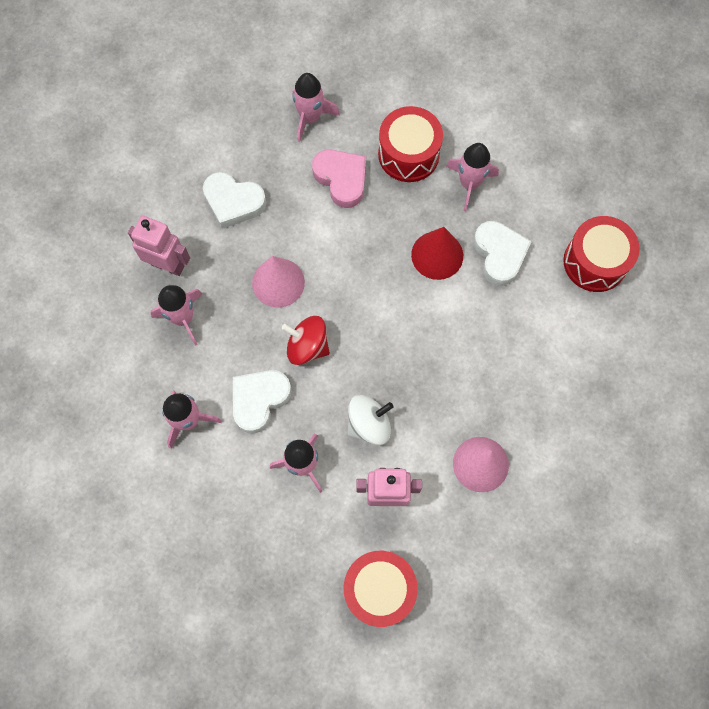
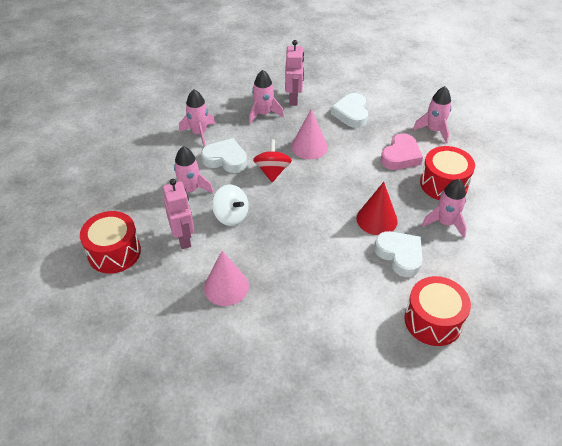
camera: 70 degrees right, 25 degrees down
(499, 254) = (400, 255): white heart -> white heart turned 90 degrees counterclockwise

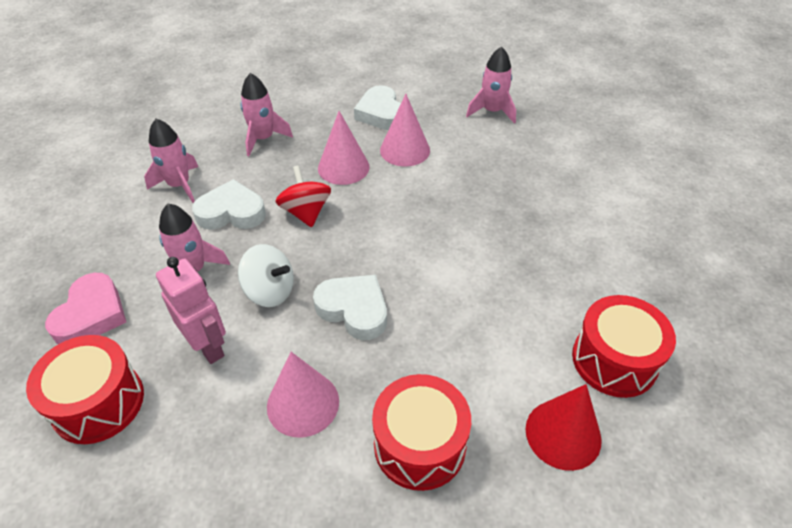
camera: 20 degrees left, 0 degrees up
(294, 99) = (297, 111): pink robot -> none
(356, 144) = (405, 150): none -> pink cone
(376, 219) = (475, 241): red cone -> red cone (563, 434)
(400, 156) = (467, 152): pink heart -> pink heart (91, 315)
(400, 255) = (527, 281): white heart -> white heart (354, 310)
(443, 184) = (536, 174): red drum -> red drum (419, 444)
(445, 223) = (562, 222): pink rocket -> none

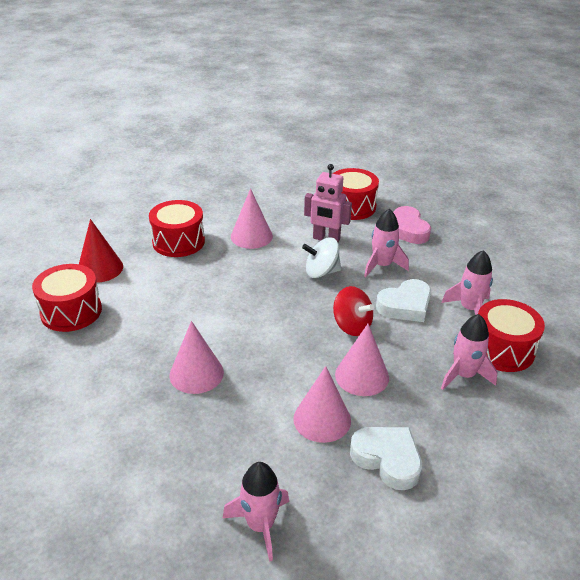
camera: 150 degrees right, 10 degrees down
(206, 144) = (502, 349): none -> red drum
(354, 310) = (259, 281): white heart -> none
(489, 223) = (196, 373): none -> pink cone

